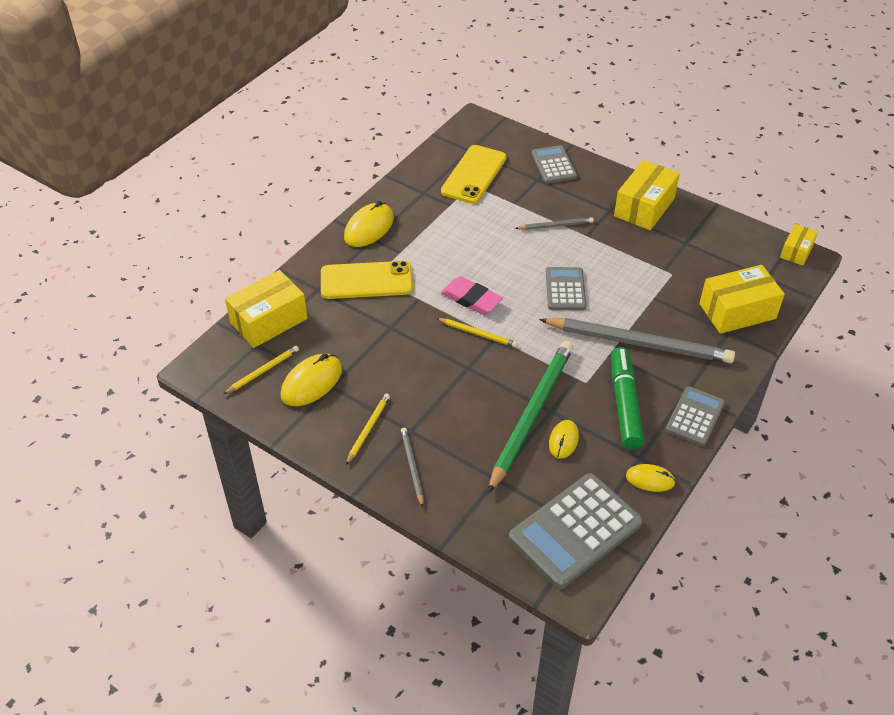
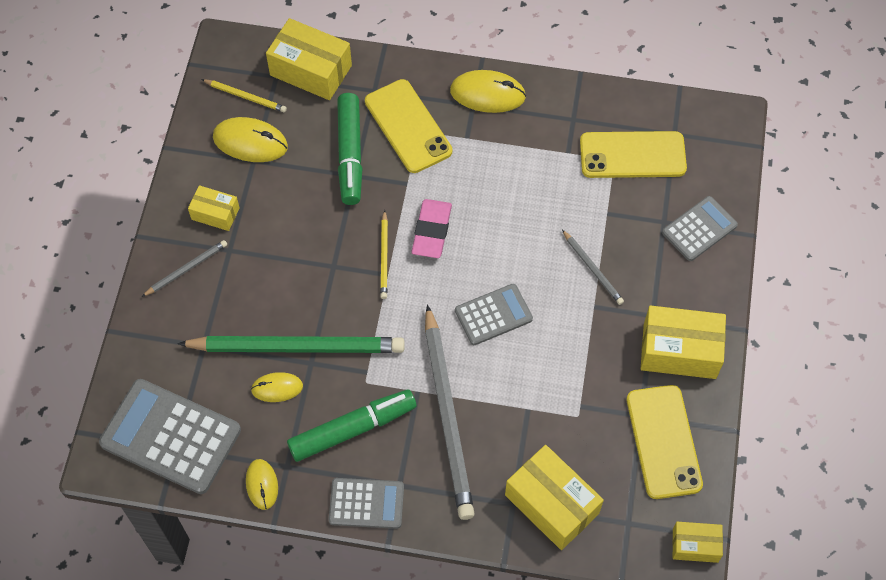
camera: 65 degrees right, 15 degrees up
(368, 323) = (350, 154): none -> green marker
(368, 429) = (215, 214): yellow pencil -> yellow box
(711, 239) = (663, 441): none -> yellow phone

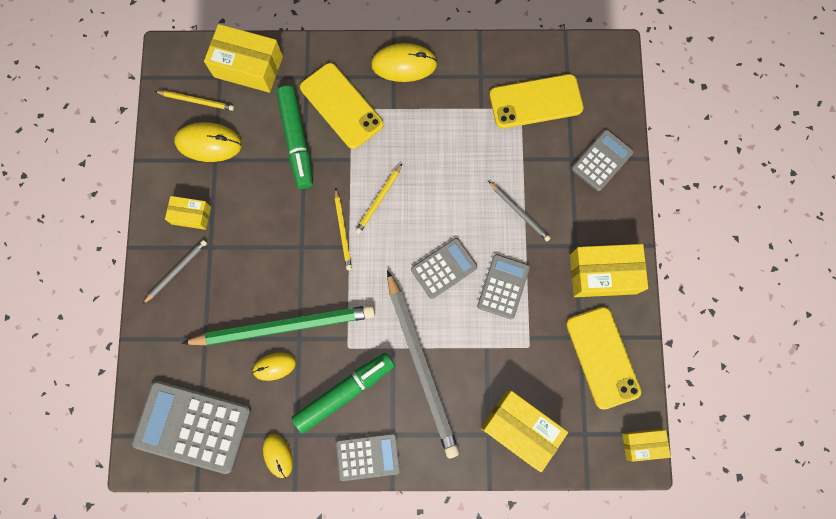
camera: 10 degrees left, 15 degrees up
(432, 231) = (379, 200): pink eraser -> yellow pencil
(559, 345) = (503, 286): none -> grey calculator

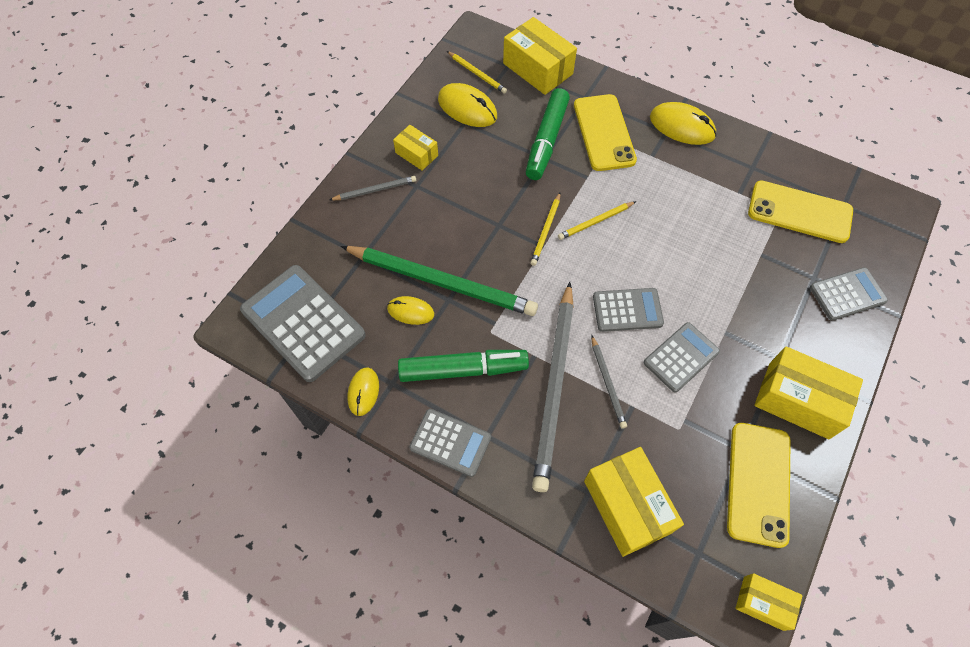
camera: 30 degrees right, 15 degrees down
(519, 212) = (733, 299): grey pencil -> grey pencil (607, 383)

